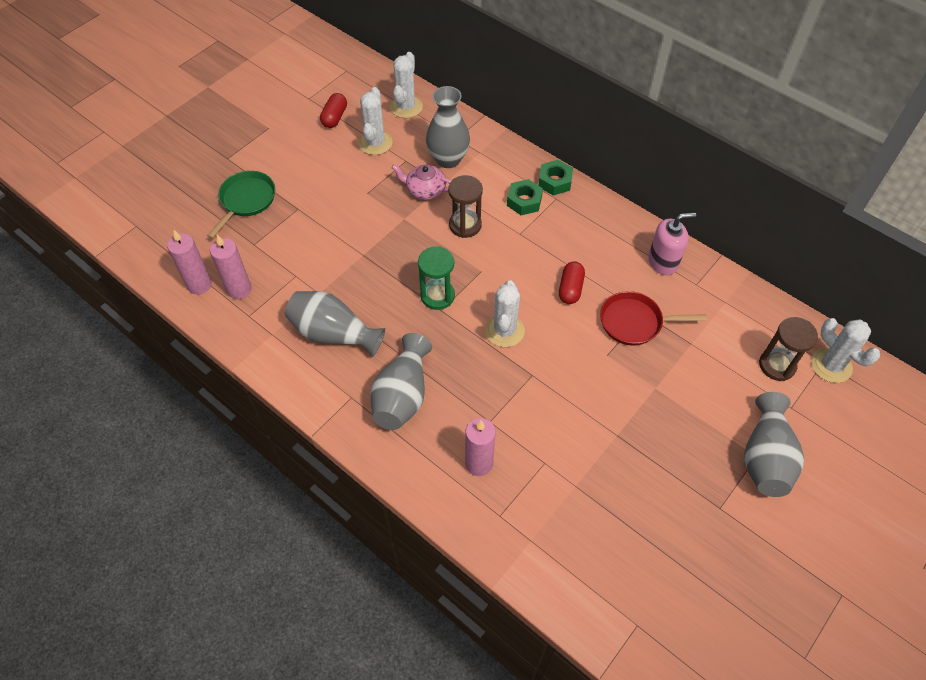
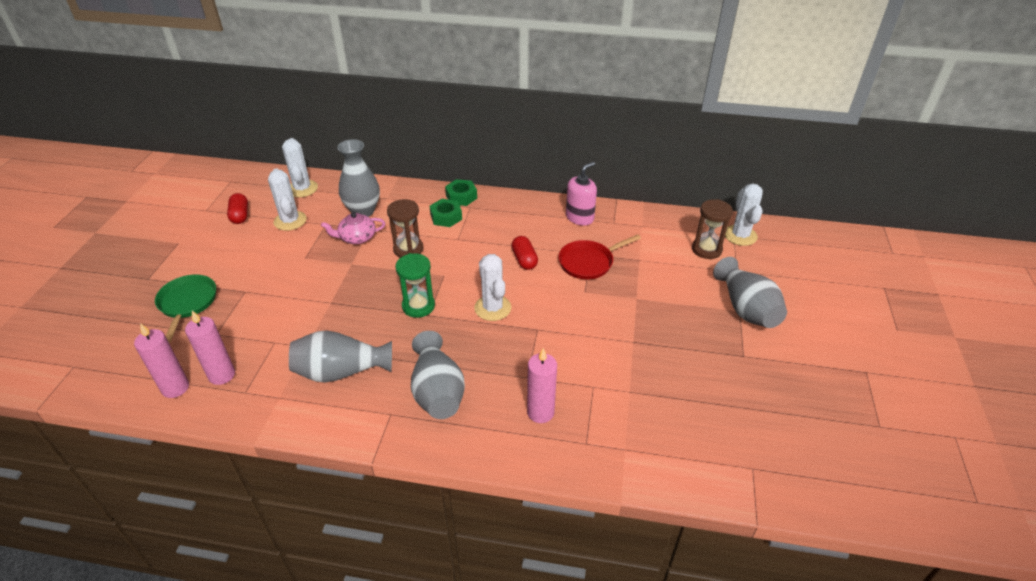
camera: 30 degrees left, 15 degrees down
(831, 365) = (740, 235): white cactus -> white cactus turned 60 degrees clockwise

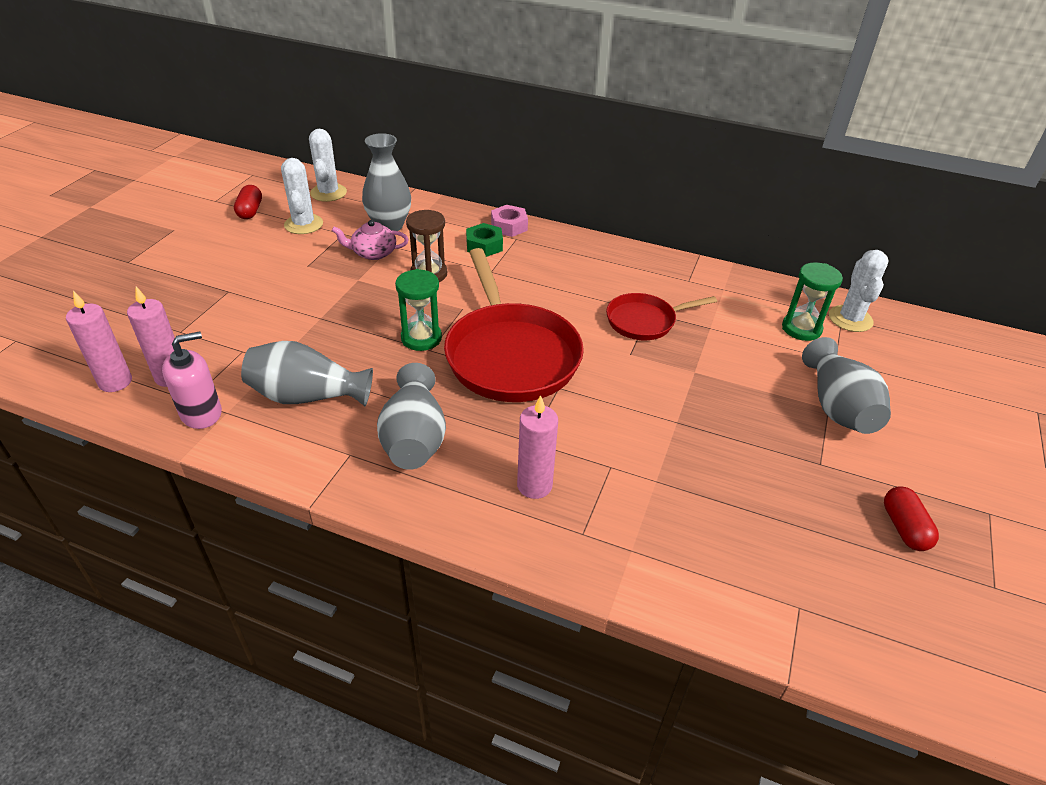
camera: 10 degrees right, 0 degrees up
(187, 304) = (160, 294): green pan -> none
(461, 197) = (509, 226): green nut -> pink nut
(492, 308) = (510, 354): white cactus -> red pan
(524, 260) = (565, 306): red capsule -> red capsule (904, 528)
(579, 217) = (647, 269): pink soap dispenser -> pink soap dispenser (201, 413)
(706, 249) = (801, 329): brown hourglass -> green hourglass

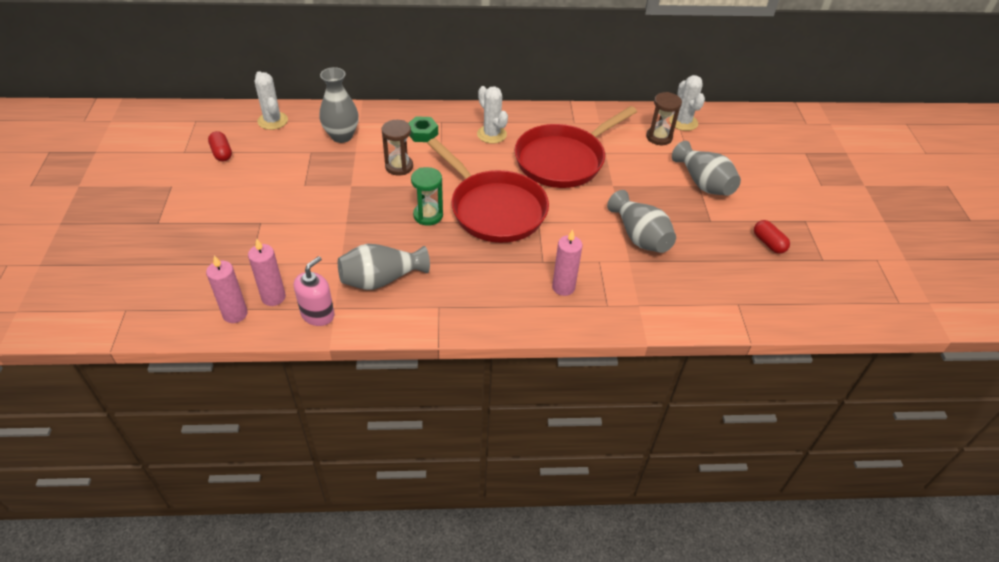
camera: 25 degrees left, 5 degrees up
(303, 224) = (274, 153): white cactus -> white cactus (491, 134)
(373, 253) = (346, 161): pink teapot -> none
(414, 438) = (472, 283): grey vase -> grey vase (639, 236)
(509, 226) = (429, 113): pink nut -> none
(645, 321) = (564, 160): red pan -> red pan, size x1.85
(801, 329) = (659, 137): green hourglass -> brown hourglass

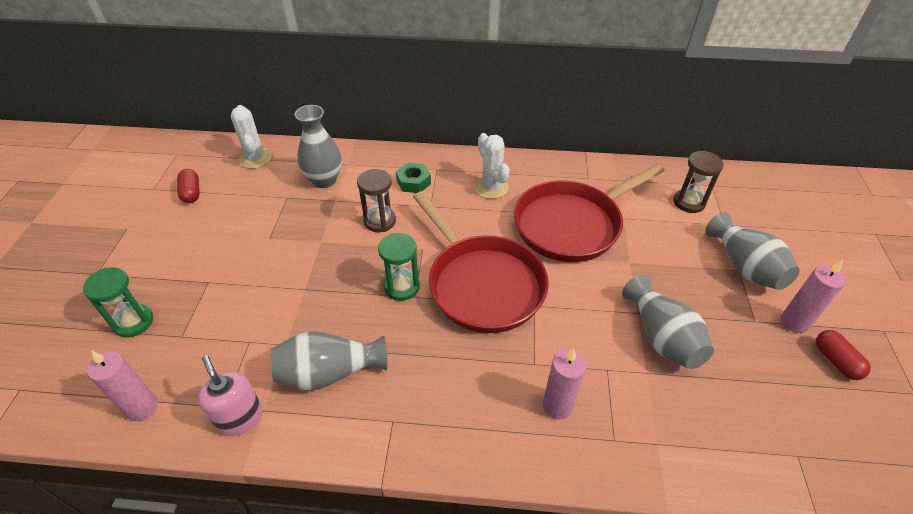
camera: 10 degrees right, 0 degrees up
(205, 256) = (134, 322): none -> green hourglass
(273, 297) = (194, 387): pink candle -> pink candle (794, 322)
(318, 314) = (240, 418): pink soap dispenser -> pink soap dispenser turned 75 degrees counterclockwise
(683, 122) = (718, 185): white cactus -> none

